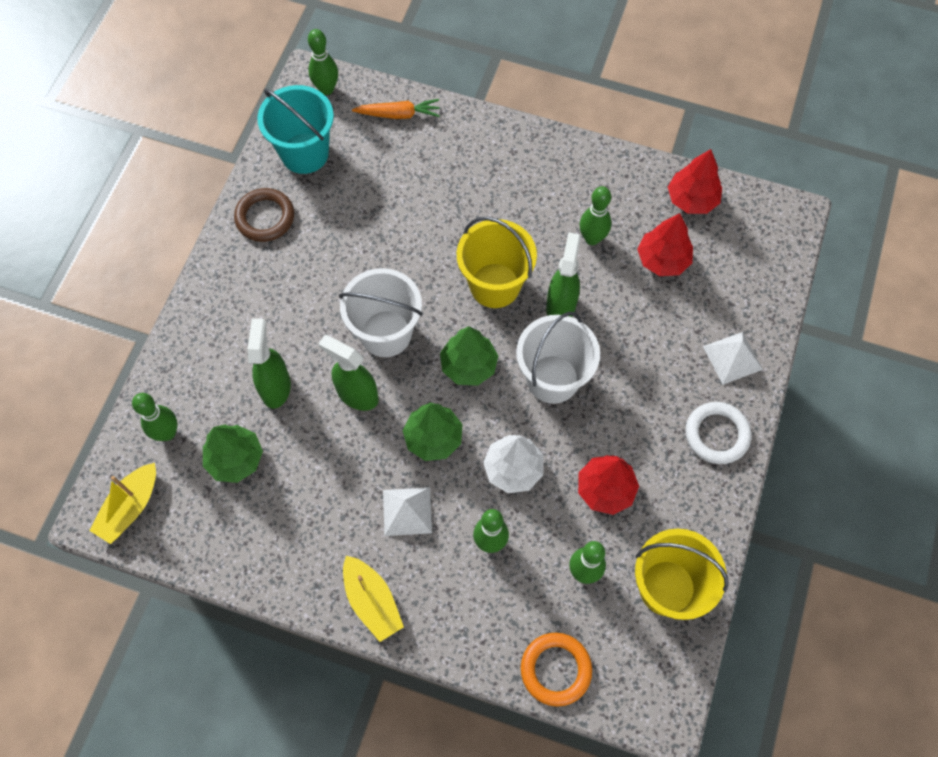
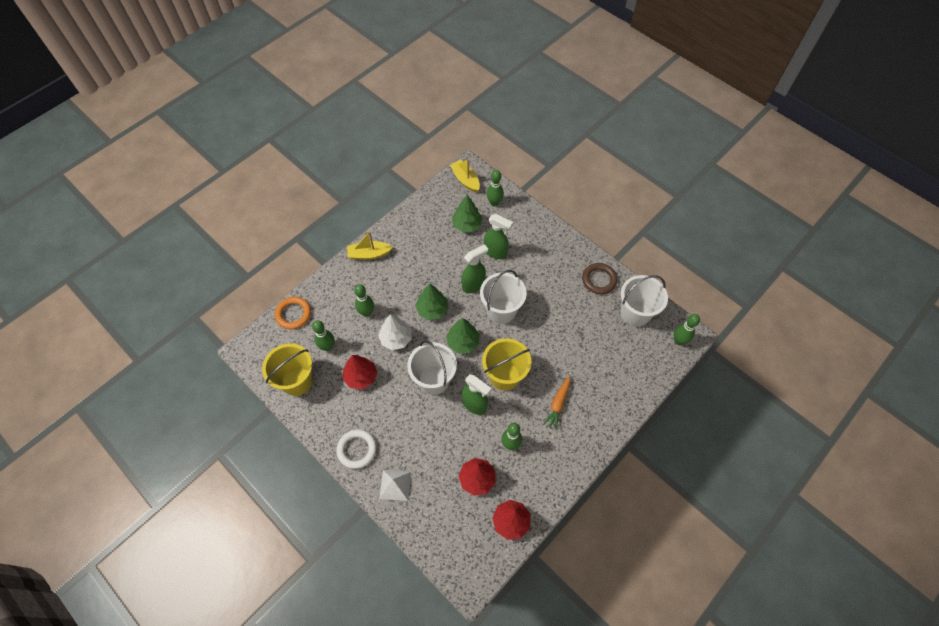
camera: 115 degrees right, 5 degrees down
(304, 153) = (635, 313): turquoise bucket -> white bucket
(398, 114) = (645, 373): orange carrot -> orange carrot (558, 404)
(407, 511) = (402, 284): white pyramid -> none

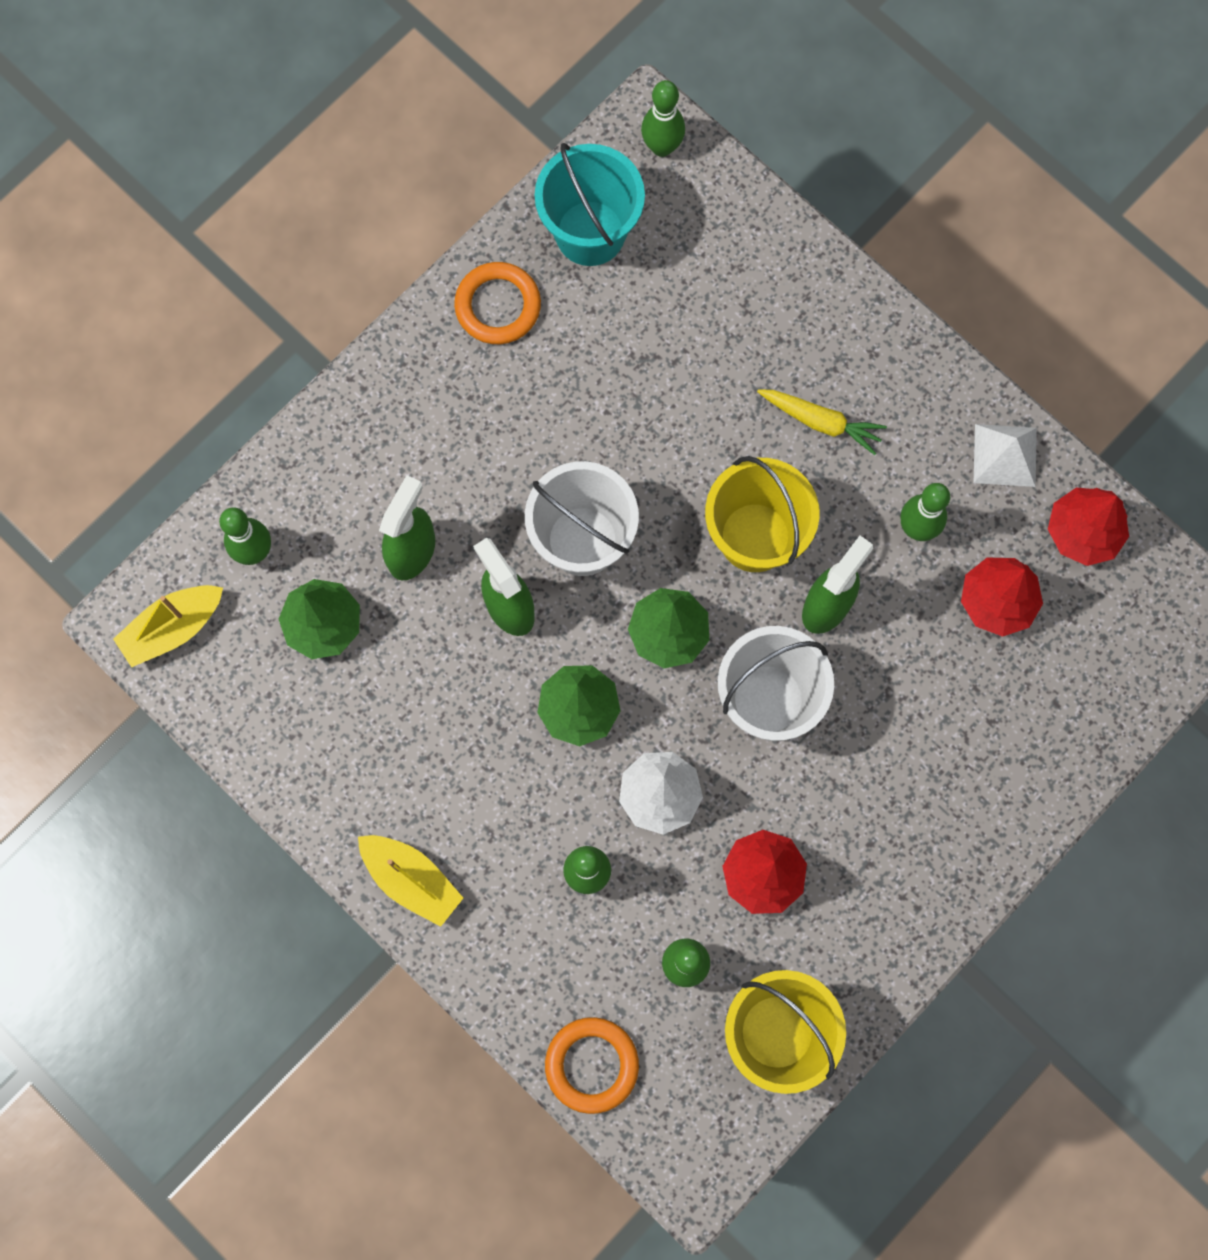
camera: 90 degrees left, 15 degrees up
(357, 449) = (942, 870): white ring -> none
(369, 254) = (411, 880): yellow boat -> yellow boat turned 45 degrees counterclockwise
(395, 485) = (1018, 778): white pyramid -> white pyramid (1005, 455)
(558, 404) = (821, 422): orange carrot -> yellow carrot
(599, 280) = (498, 306): brown ring -> orange ring
(635, 313) = (590, 233): white bucket -> turquoise bucket

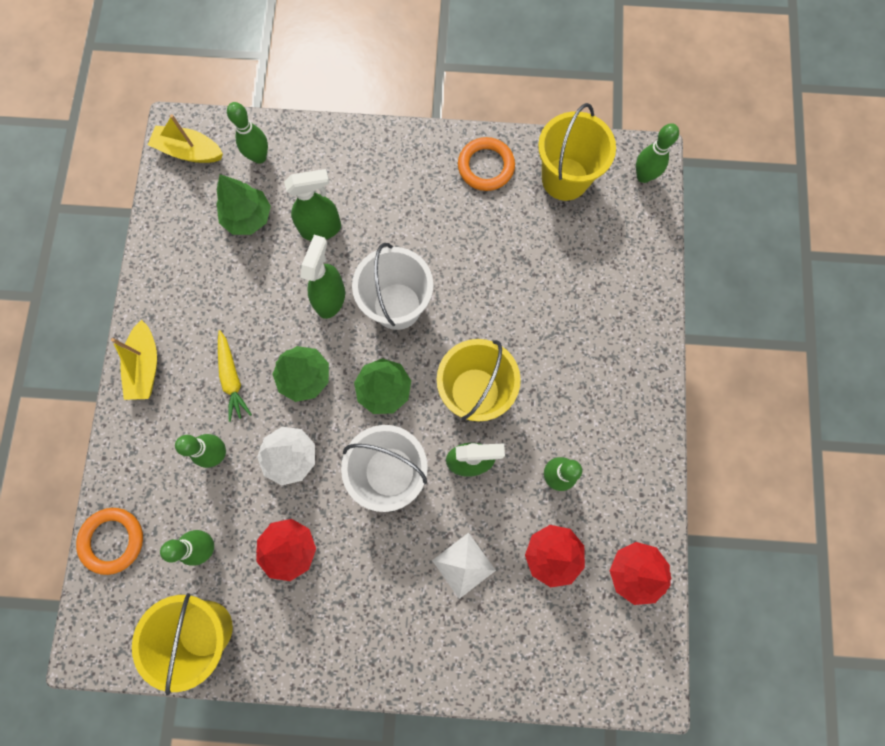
camera: 50 degrees right, 0 degrees up
(590, 233) = (565, 179): turquoise bucket -> yellow bucket
(821, 422) = (569, 375): yellow carrot -> yellow carrot (232, 378)
(1005, 455) = (640, 491): white pyramid -> white pyramid (463, 565)

